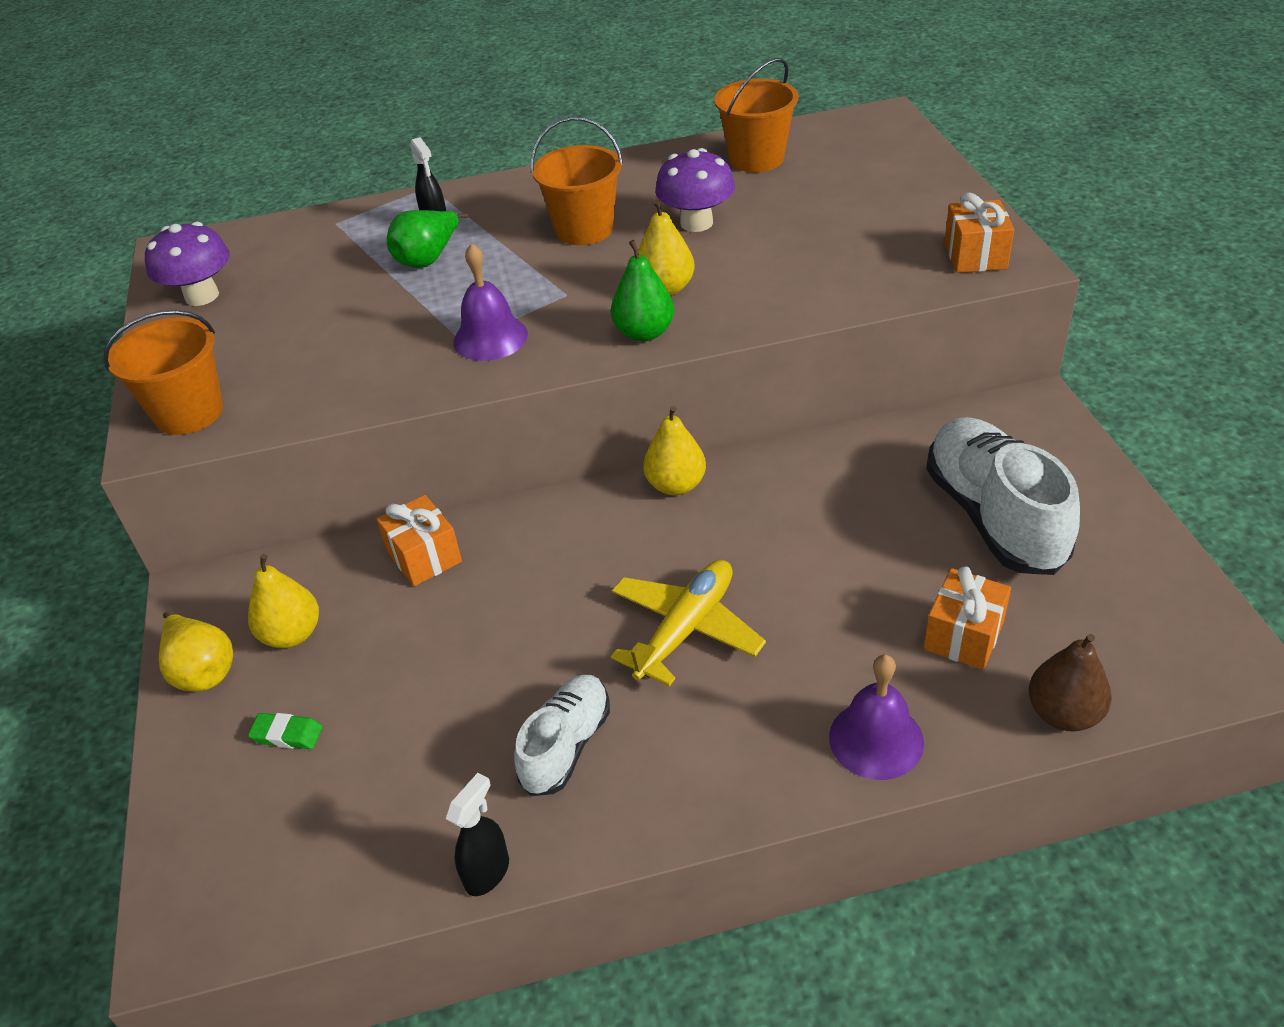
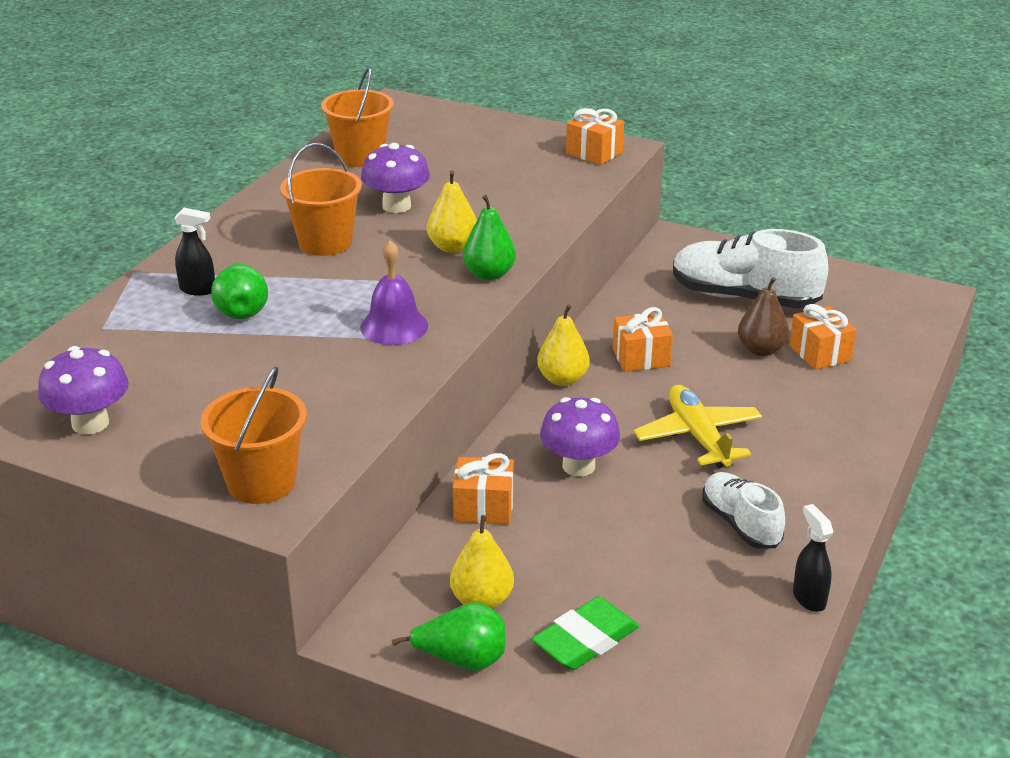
camera: 55 degrees left, 10 degrees down
(203, 671) = (462, 660): yellow pear -> green pear
(287, 734) = (585, 640): green eraser -> green eraser, size x1.82
(546, 577) = (578, 466): none -> purple mushroom
(777, 512) = (641, 358): none -> orange gift
(876, 739) = (860, 417): purple bell -> none
(1063, 714) = (907, 356): brown pear -> brown pear (761, 350)

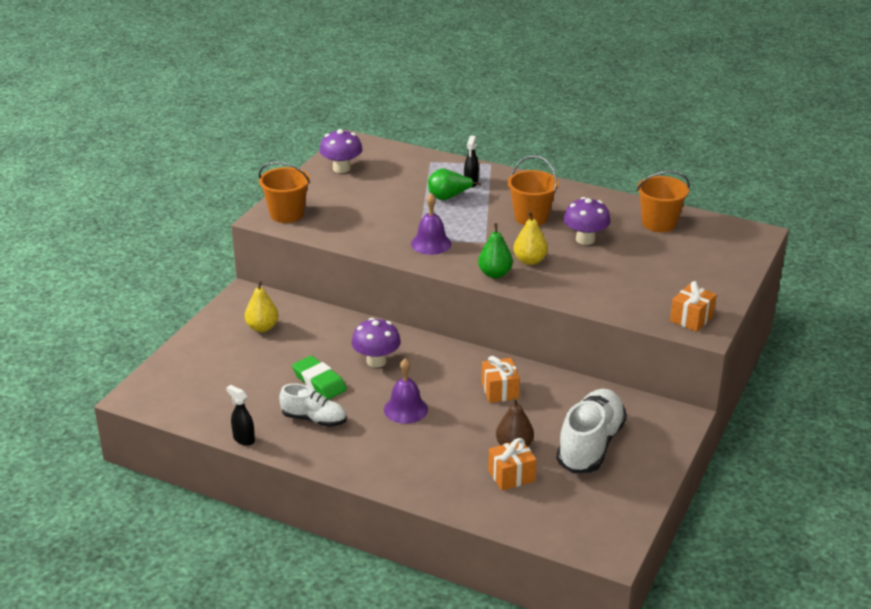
camera: 90 degrees right, 0 degrees up
(462, 660) = (220, 322): green pear -> none
(483, 507) = (339, 327): orange gift -> none
(563, 379) = (471, 357): yellow pear -> none
(585, 640) = (226, 359): green eraser -> green eraser (319, 382)
(698, 436) = (405, 409): yellow plane -> purple bell
(740, 524) = (314, 419): white shoe -> white shoe turned 45 degrees clockwise
(808, 598) = (243, 439): black spray bottle -> black spray bottle turned 120 degrees counterclockwise

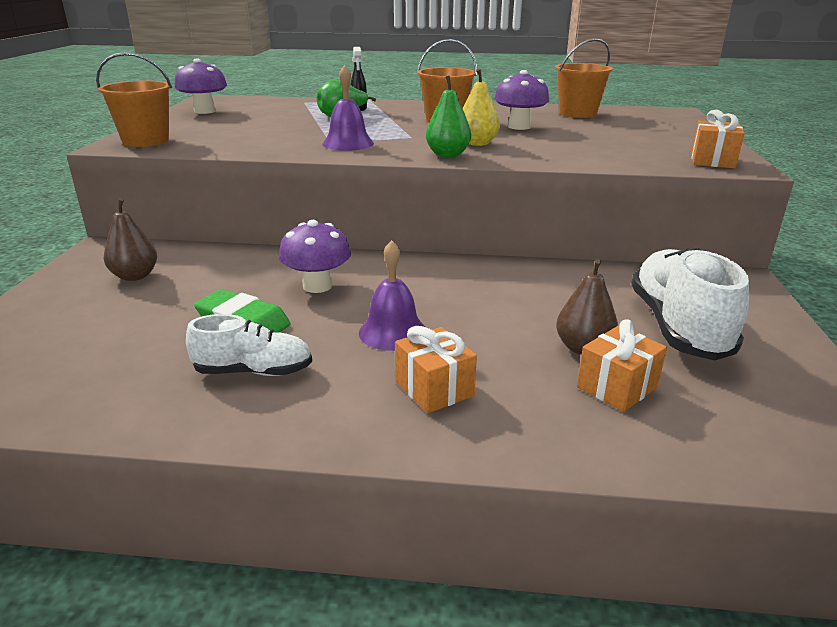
camera: 20 degrees left, 5 degrees down
(243, 439) = (130, 427): black spray bottle -> none
(262, 327) = (135, 276): yellow pear -> brown pear
(500, 390) = (504, 290): orange gift -> orange gift (434, 388)

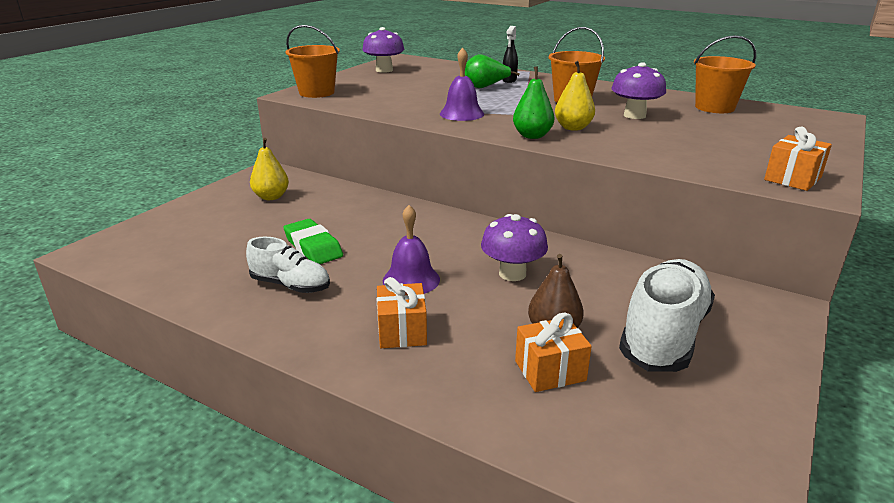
camera: 25 degrees right, 0 degrees up
(135, 276) = (271, 197): brown pear -> yellow pear
(317, 286) = (387, 230): purple mushroom -> purple mushroom (512, 274)

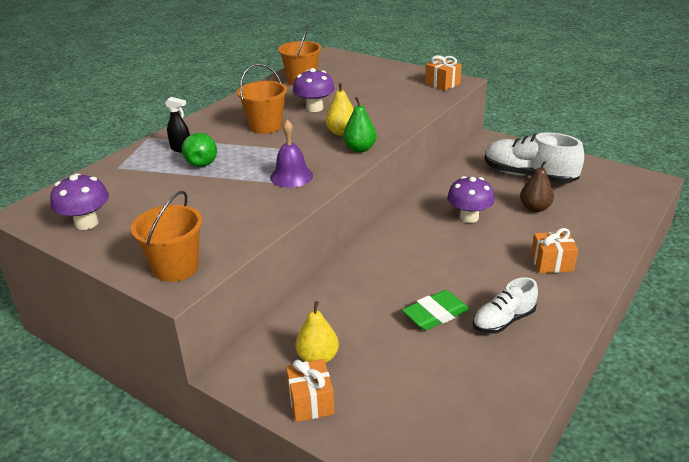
camera: 85 degrees left, 5 degrees up
(290, 285) = (503, 320): white shoe -> white shoe turned 150 degrees counterclockwise
(411, 280) = (484, 260): purple bell -> none
(550, 371) = (574, 213): orange gift -> orange gift (310, 402)

